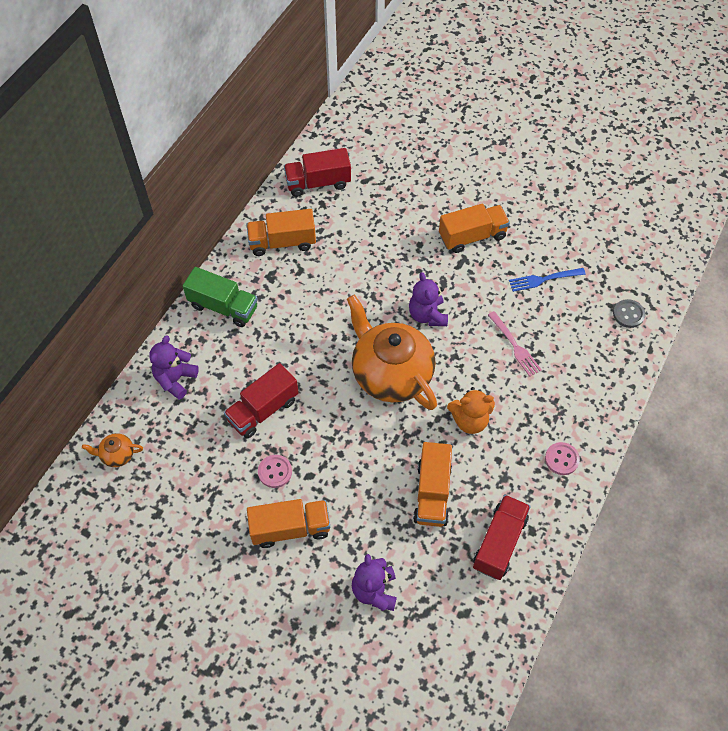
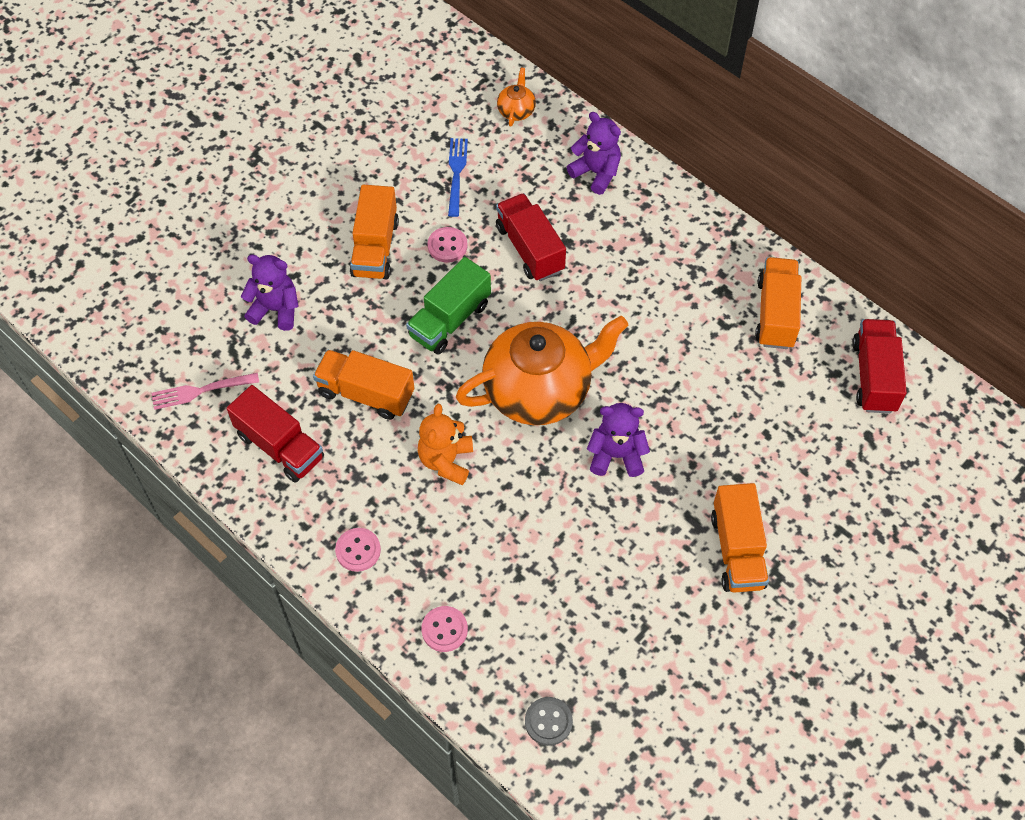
camera: 105 degrees right, 0 degrees up
(223, 307) = (687, 233): green truck -> green truck (449, 320)
(515, 346) = (539, 548): pink fork -> pink fork (201, 391)
(543, 279) = (638, 624): blue fork -> blue fork (456, 173)
(595, 388) = (444, 629): none -> pink button

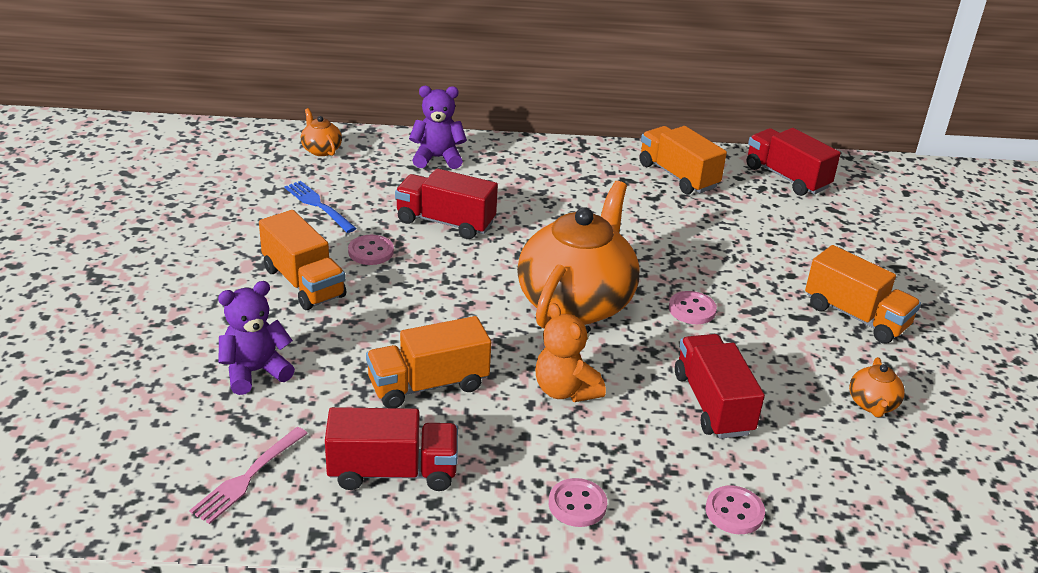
camera: 45 degrees left, 25 degrees down
(449, 320) = (437, 296): green truck -> none
(531, 543) = (713, 404): none -> red truck
(548, 722) = (907, 518): grey button -> none
(616, 455) = (692, 309): purple teddy bear -> pink button
(643, 628) = (872, 404): none -> orange teapot

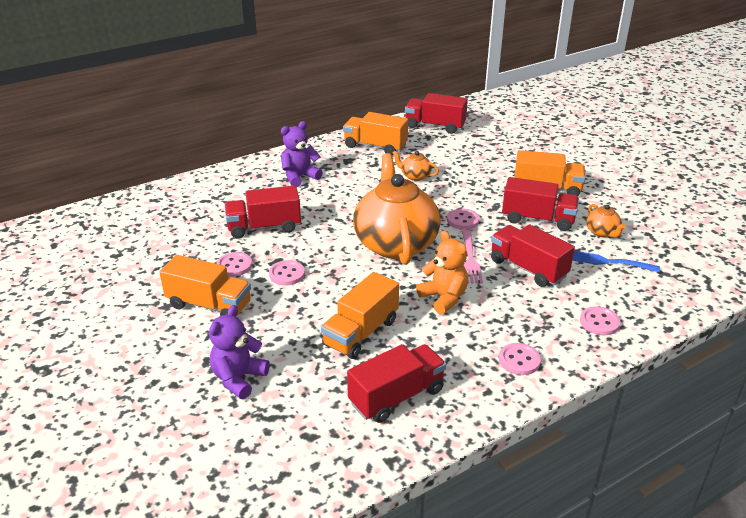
camera: 30 degrees left, 0 degrees up
(248, 477) = (308, 449): pink fork -> pink fork (470, 259)
(318, 205) = (165, 250): blue fork -> blue fork (608, 262)
(321, 150) = (127, 212): orange teapot -> orange teapot (415, 176)
(416, 285) = (287, 274): none -> pink button
(437, 158) = (215, 189): purple teddy bear -> purple teddy bear (299, 177)
(565, 390) = (443, 298): orange teddy bear -> orange teddy bear turned 150 degrees counterclockwise
(797, 349) = (537, 219): none -> red truck

